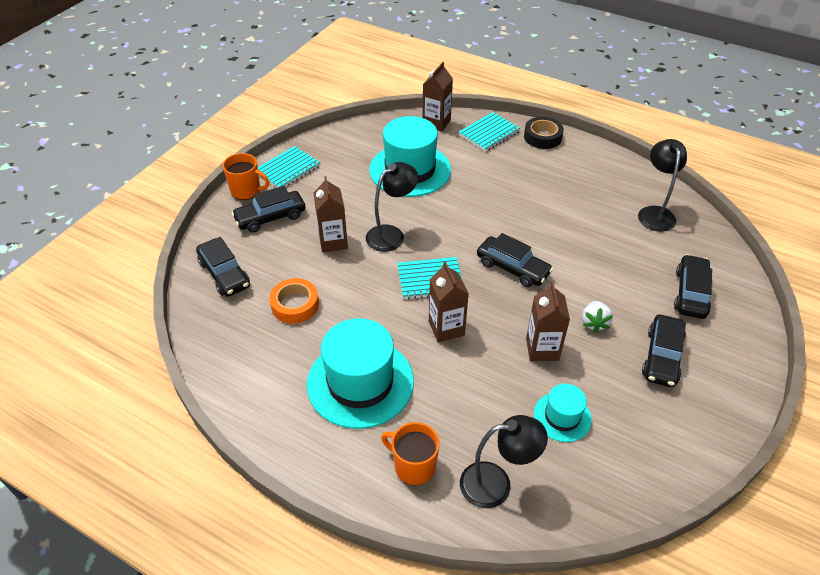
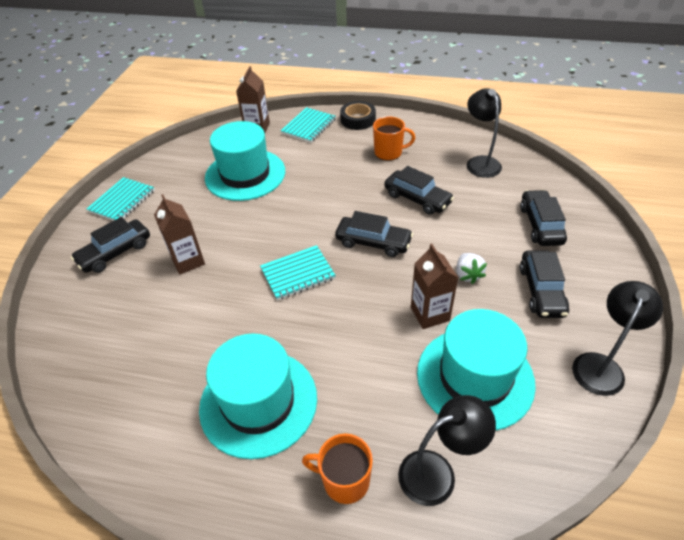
camera: 15 degrees left, 0 degrees up
(224, 274) = (78, 324): black car -> black car (417, 199)
(246, 191) = (83, 232): orange mug -> orange mug (389, 152)
(295, 305) = (164, 337): orange tape -> none
(391, 234) = (245, 239): black lamp -> black lamp (600, 365)
(446, 328) = (329, 318): brown carton -> none
(562, 417) = (475, 377): turquoise hat -> turquoise hat, size x1.93

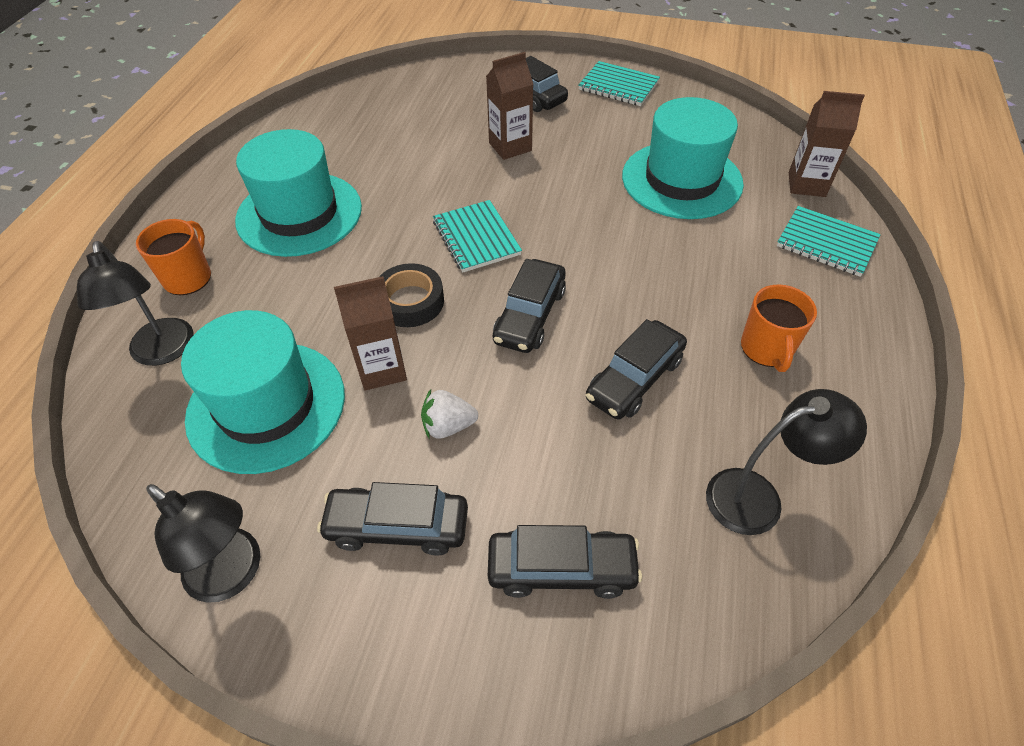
camera: 90 degrees right, 5 degrees up
(358, 119) = (868, 309): black tape -> black tape (410, 301)

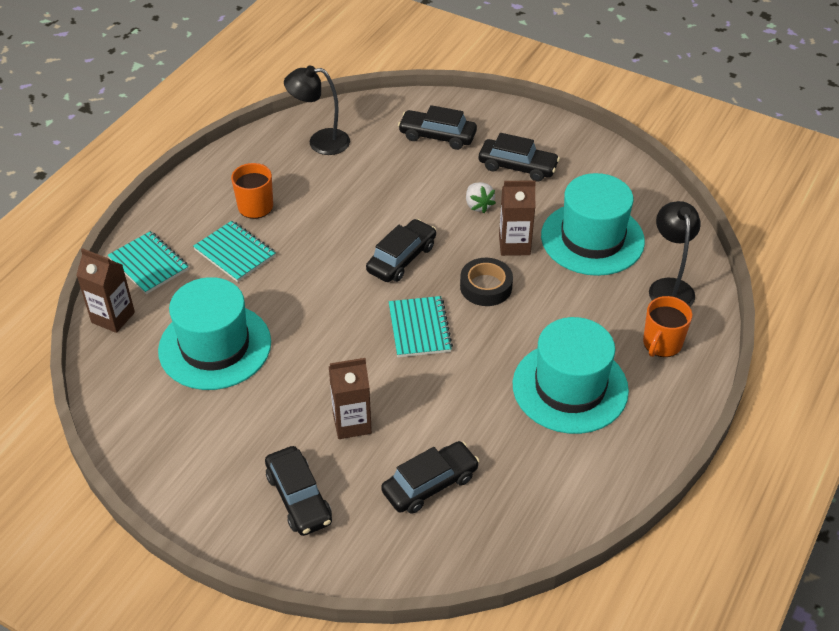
camera: 165 degrees left, 5 degrees down
(233, 574) = (605, 165): black lamp -> none
(448, 426) = (478, 205): white strawberry -> white strawberry turned 60 degrees clockwise
(618, 86) = (192, 487): turquoise notebook -> turquoise notebook (235, 253)
(634, 379) = (352, 207): black car -> black car (430, 484)

